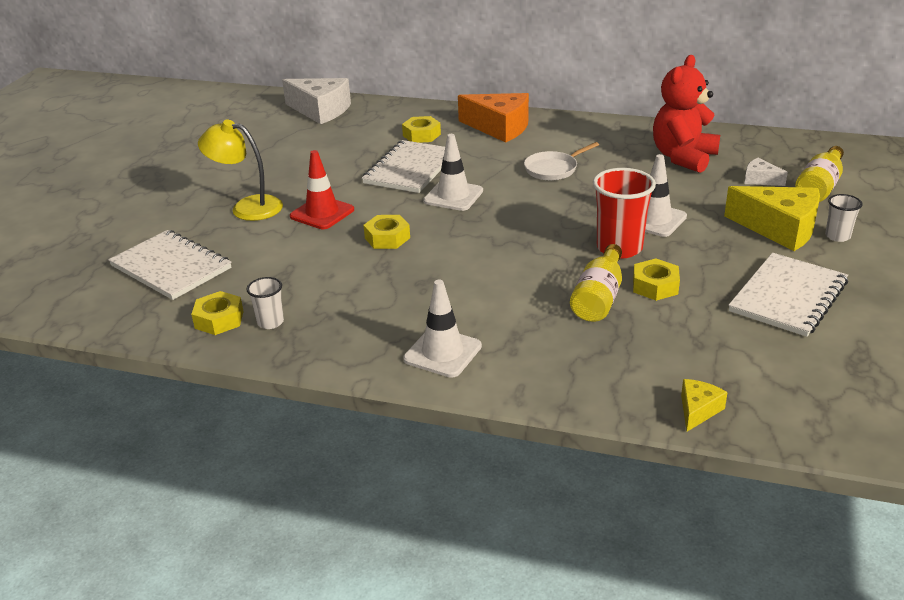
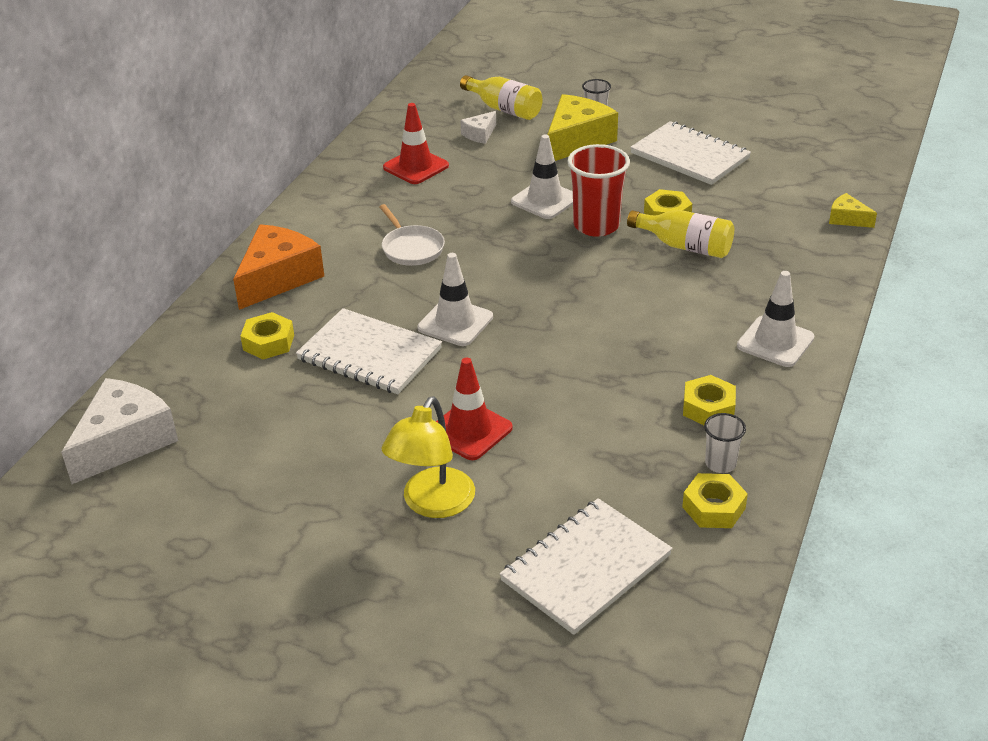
camera: 85 degrees left, 5 degrees up
(387, 238) = (546, 375): yellow nut -> yellow nut (708, 408)
(683, 157) = (416, 167): red teddy bear -> red traffic cone

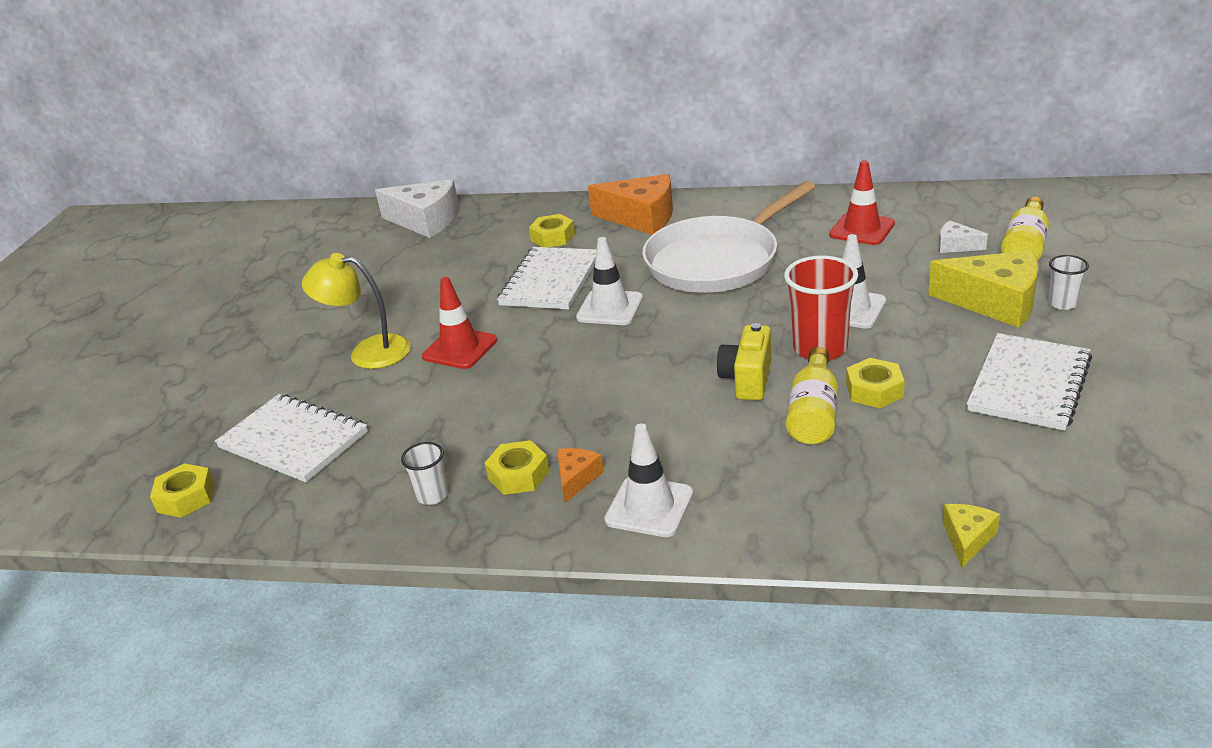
camera: 80 degrees right, 5 degrees down
(411, 248) = (717, 261): white pan -> white pan, size x2.15
(622, 267) = (747, 379): none -> yellow camera
(713, 508) = (369, 500): yellow nut -> yellow nut (186, 497)
(725, 375) = (576, 478): none -> orange cheese

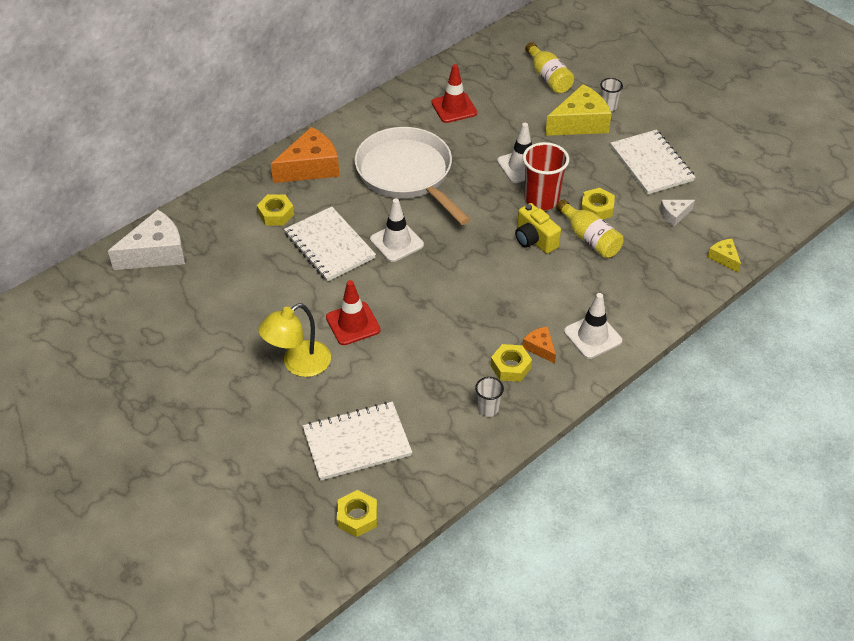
camera: 55 degrees left, 15 degrees up
(717, 261) = (407, 174): white pan -> white pan turned 150 degrees clockwise
(956, 245) = (516, 94): white cheese -> white cheese (674, 215)

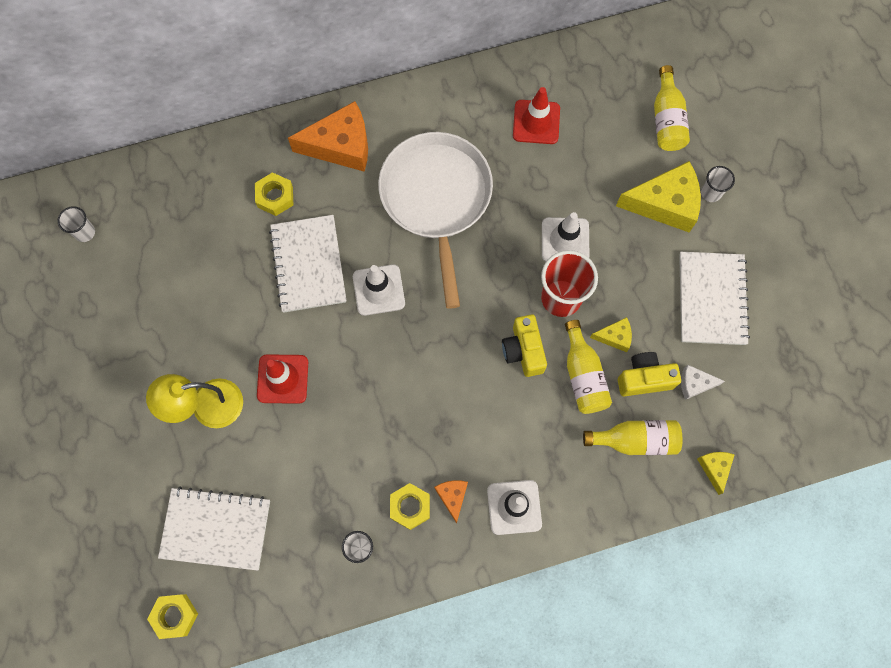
camera: 25 degrees right, 25 degrees up
(123, 289) = (85, 232): none -> white cup
(156, 253) = (135, 198): white cheese -> none
(597, 208) = (614, 337): yellow nut -> yellow cheese
(636, 225) = (644, 379): none -> yellow camera
(655, 262) = (635, 440): none -> yellow bottle

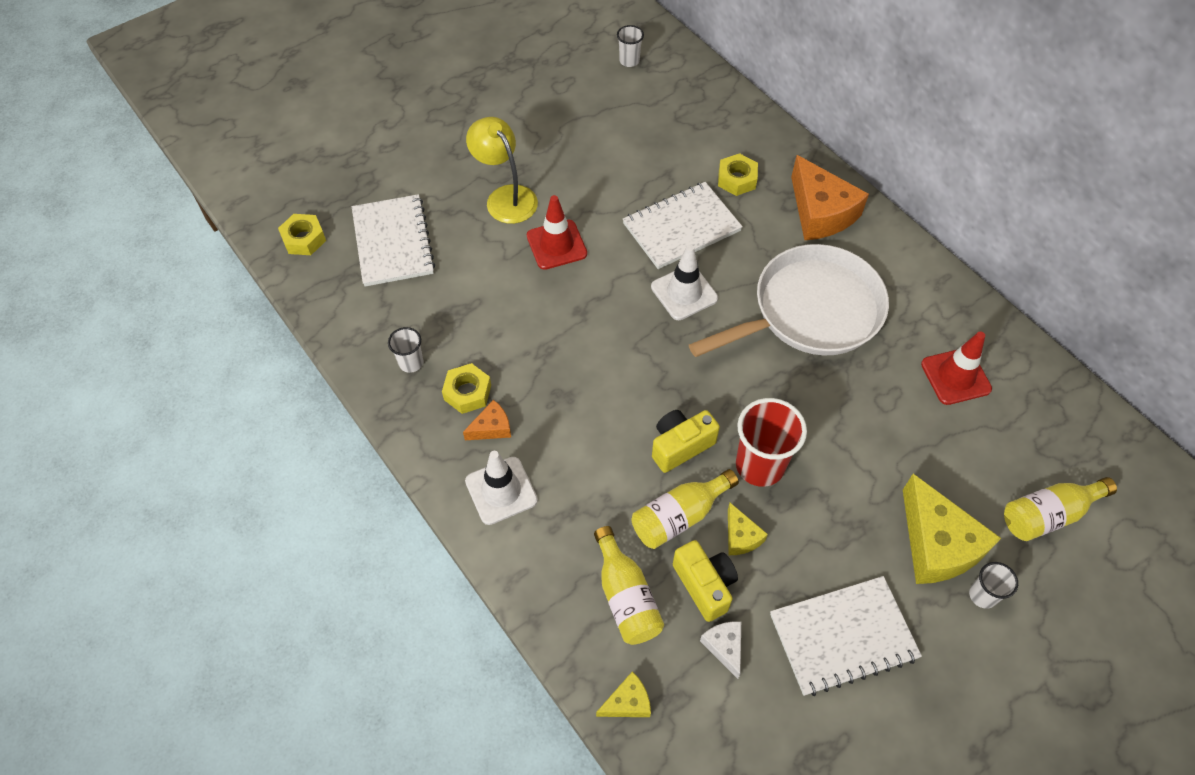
camera: 70 degrees right, 15 degrees down
(565, 240) = (830, 449): white traffic cone -> none

